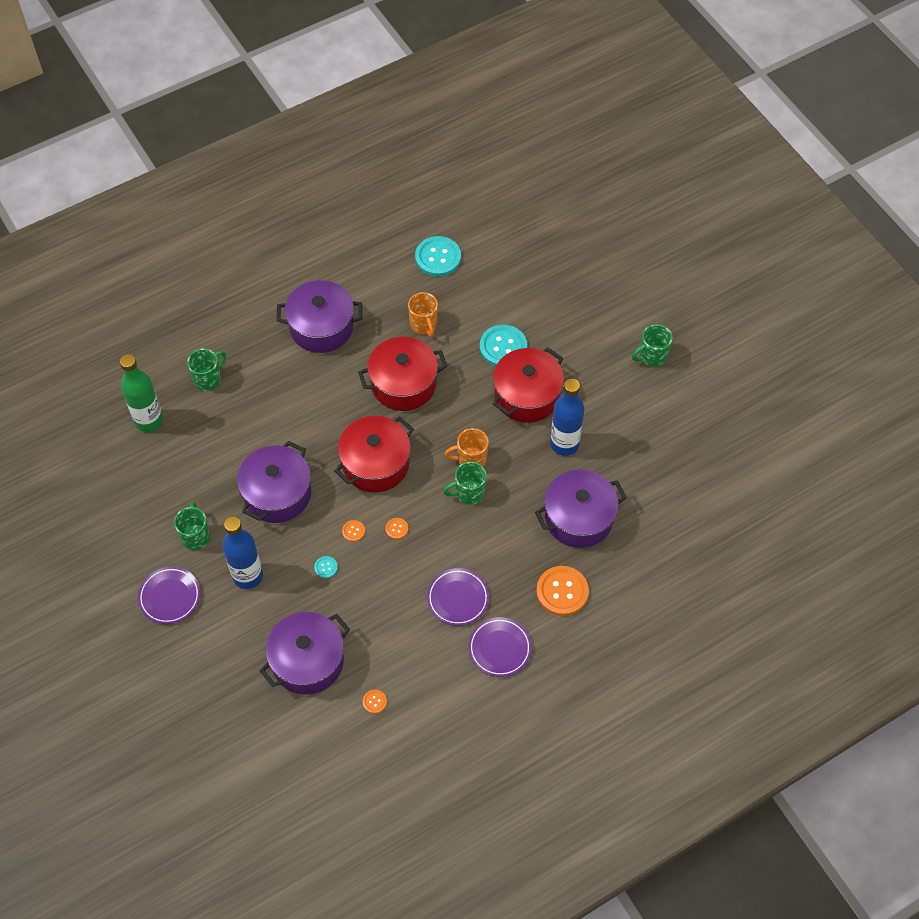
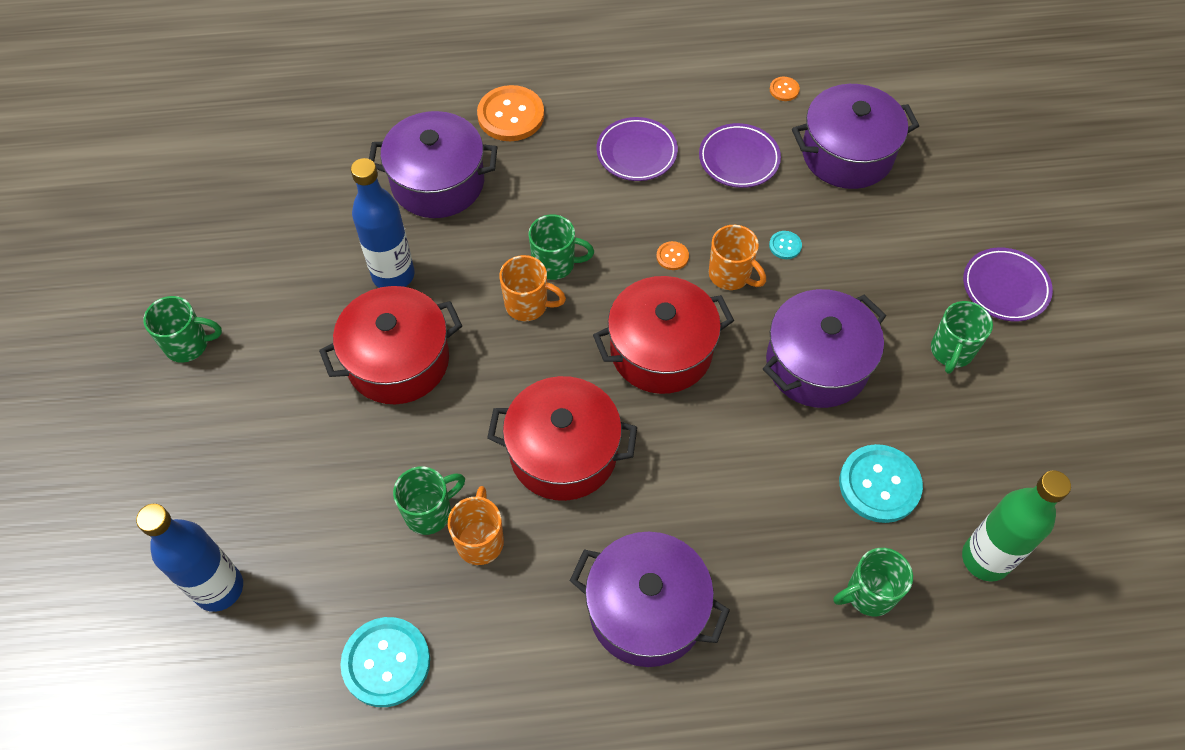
camera: 155 degrees left, 0 degrees up
(247, 576) = (892, 274): blue bottle -> blue bottle (219, 588)
(353, 531) = (730, 275): orange button -> orange mug
(458, 327) = (429, 512): none -> green mug
(499, 648) = (616, 88): purple plate -> purple plate (739, 159)
(503, 347) = (383, 449): turquoise button -> turquoise button (879, 484)

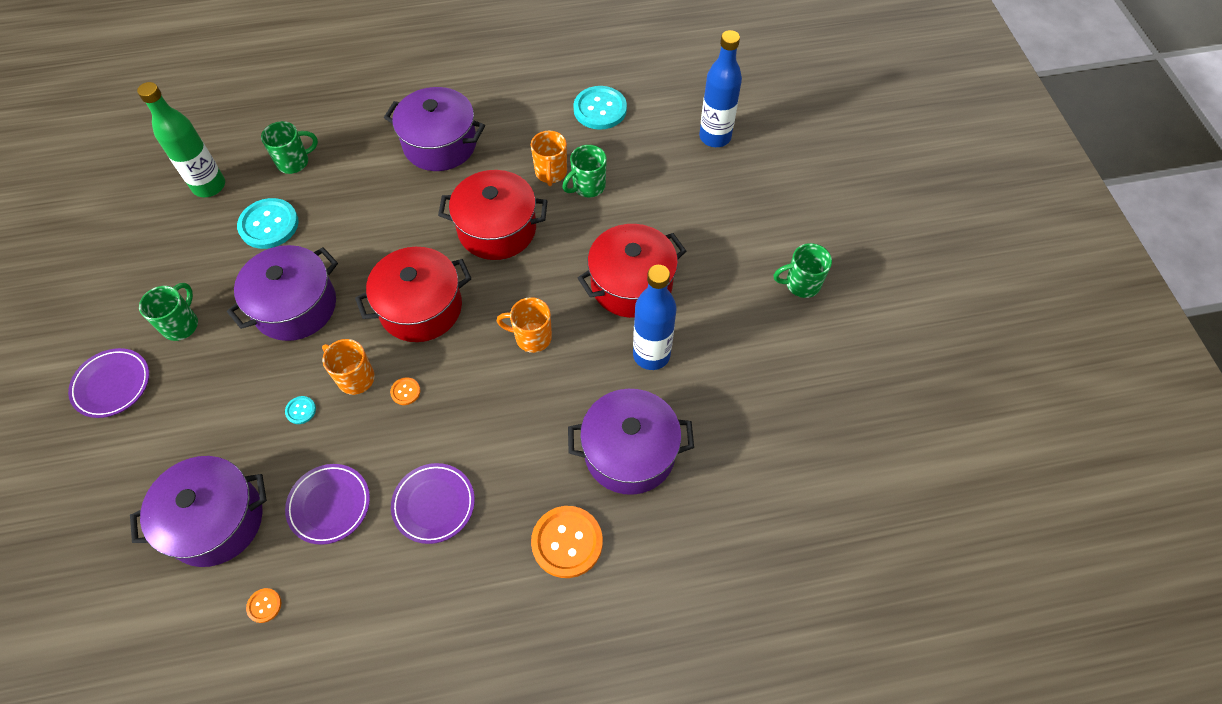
camera: 175 degrees right, 0 degrees up
(555, 264) = (510, 376): green mug -> none

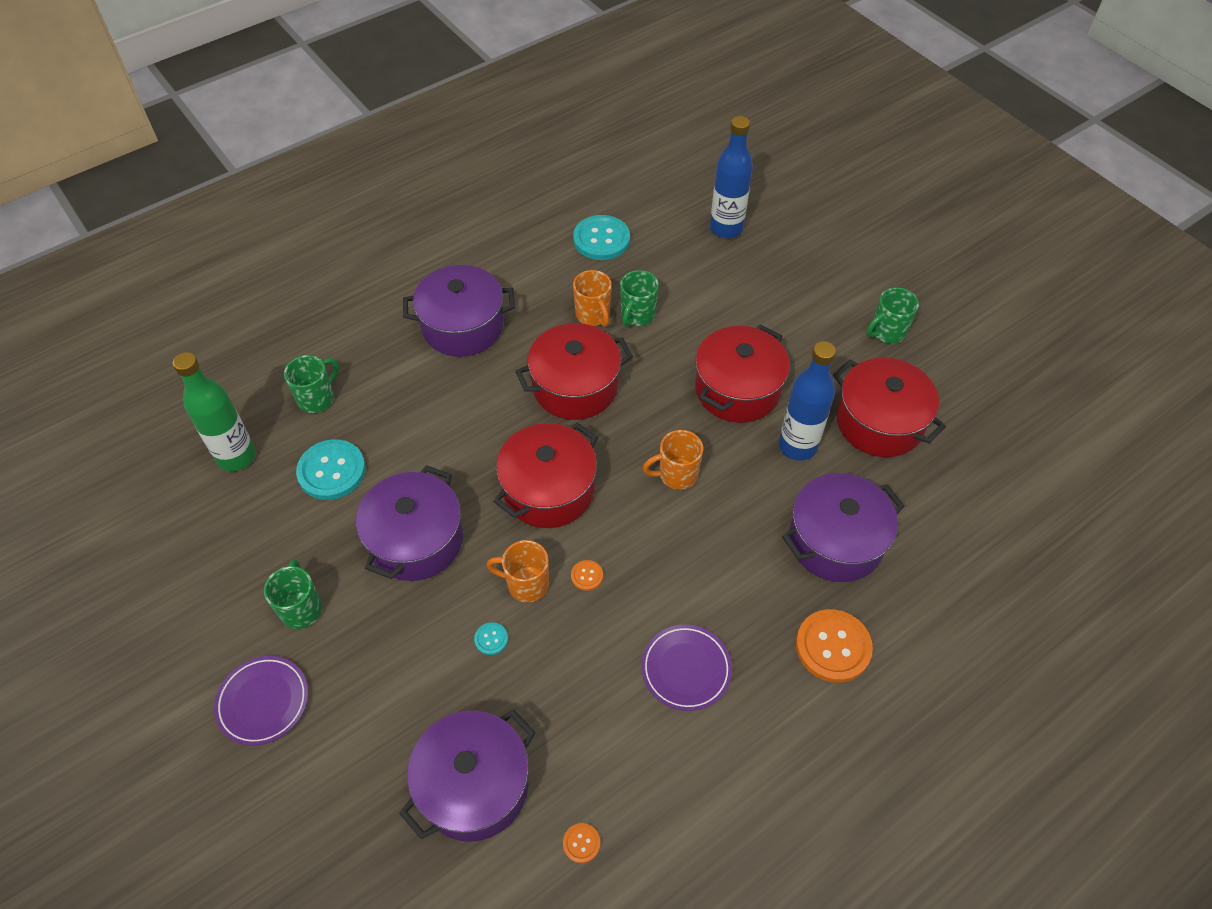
camera: 25 degrees left, 5 degrees down
(329, 505) = (583, 716): purple plate -> none
(739, 363) = (879, 422): none -> red pot

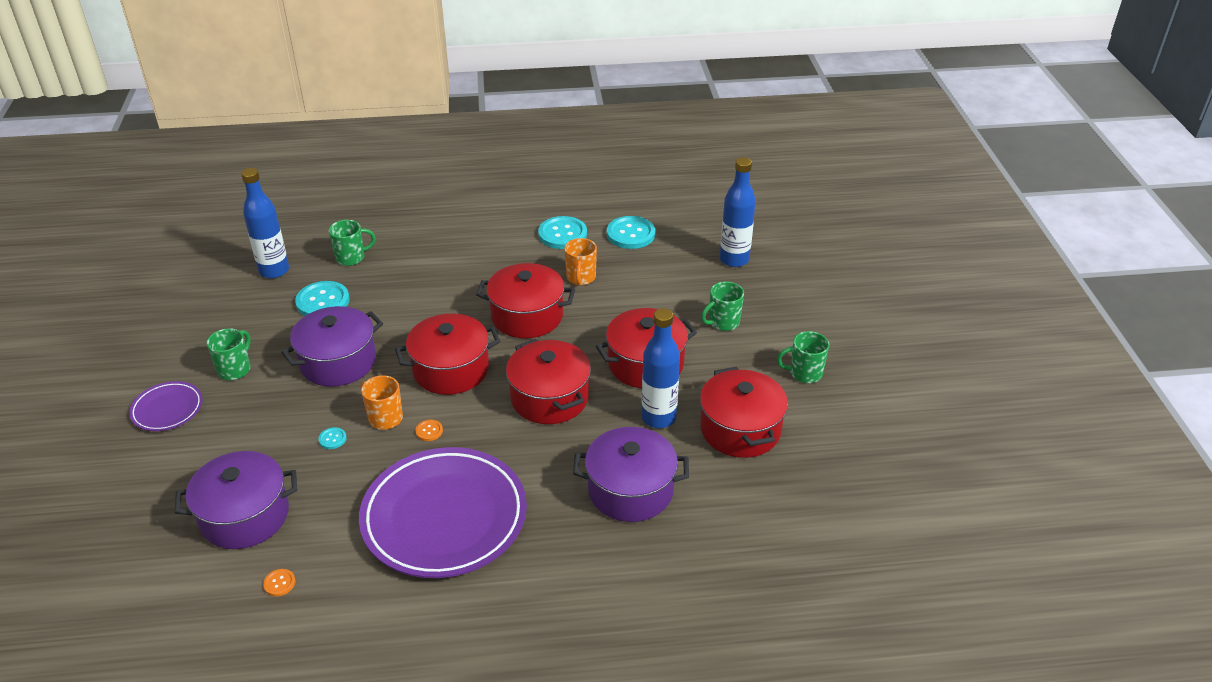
camera: 30 degrees right, 15 degrees down
(236, 456) = (274, 271): green bottle -> blue bottle
(463, 326) = (483, 252): purple pot -> none
(531, 268) = (562, 234): none -> turquoise button
(637, 315) = (613, 290): green mug -> green mug (723, 322)
(676, 474) = (549, 398): orange mug -> red pot
(686, 669) = (444, 517): purple plate -> purple plate, size x2.14
(833, 647) = (564, 555): orange button -> none

